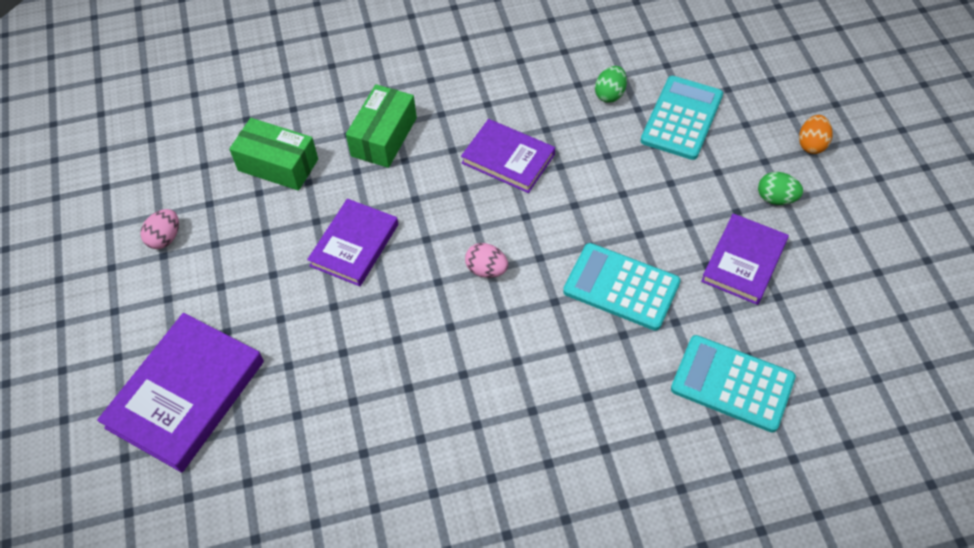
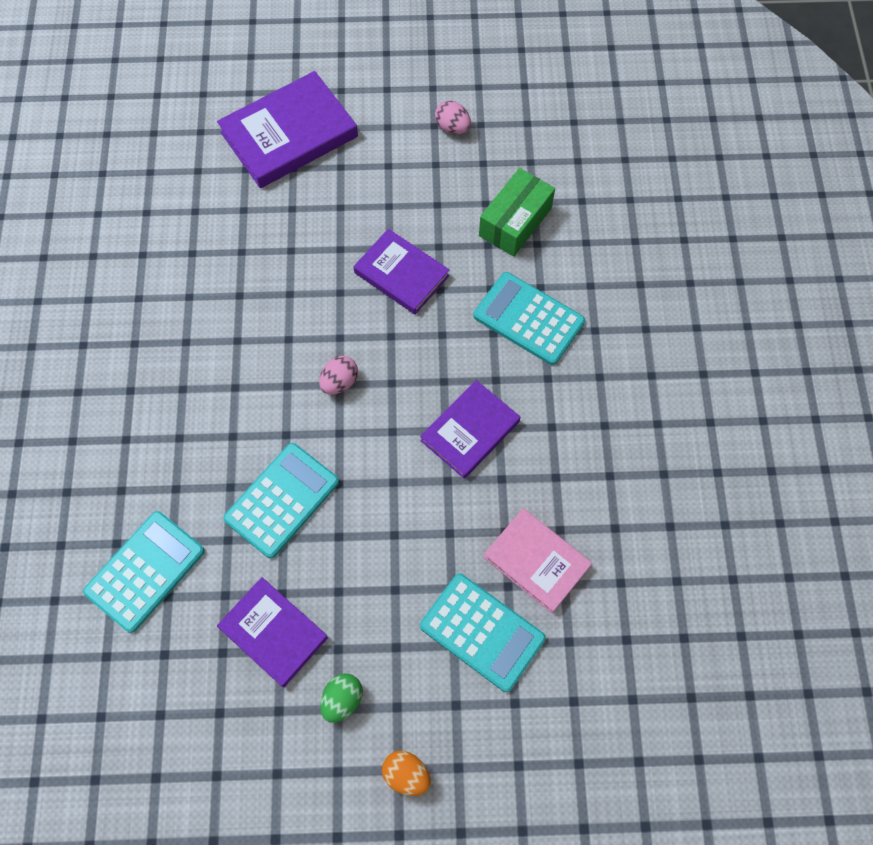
camera: 100 degrees right, 10 degrees up
(186, 394) = (289, 135): purple book -> purple book turned 75 degrees counterclockwise
(384, 137) = (528, 319): green box -> turquoise calculator
(610, 94) = (536, 561): green egg -> pink book

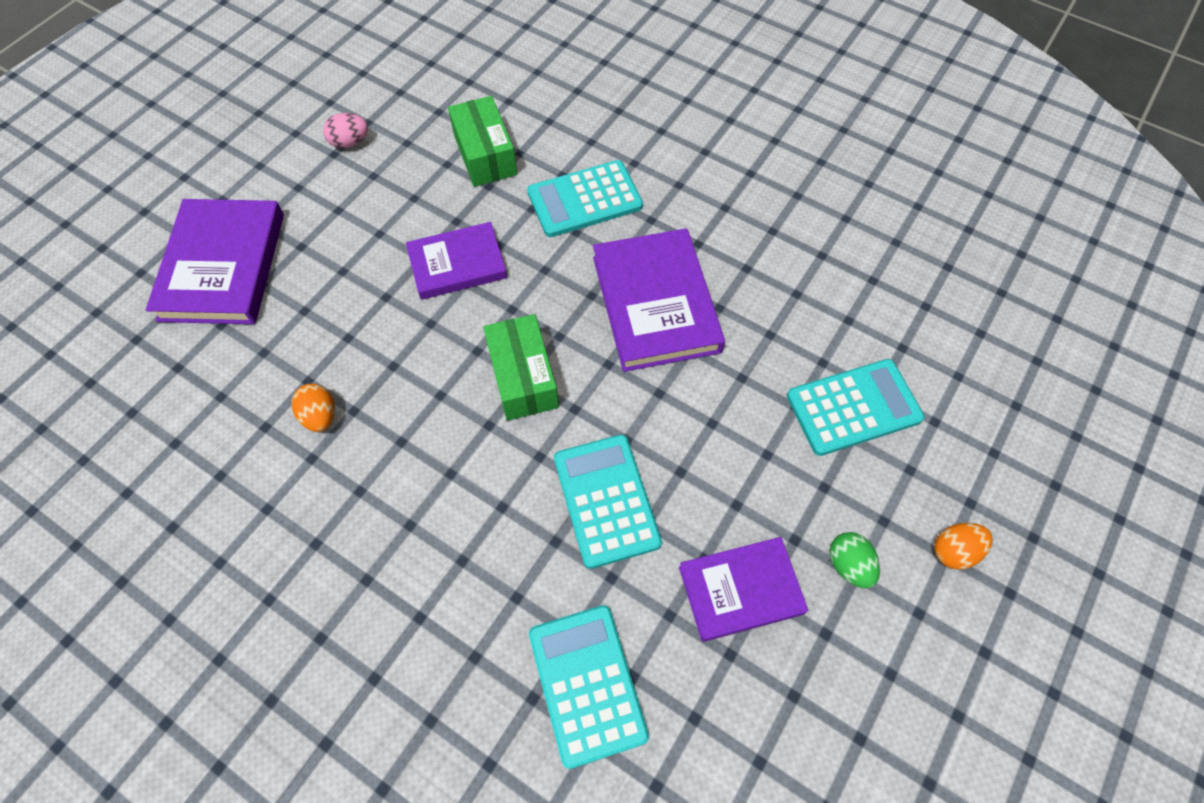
camera: 55 degrees left, 5 degrees down
(221, 279) = (320, 416): none -> orange egg
(339, 382) = (523, 377): pink egg -> green box
(470, 431) = (656, 304): purple book -> purple book, size x1.54
(536, 561) = (814, 327): pink book -> none

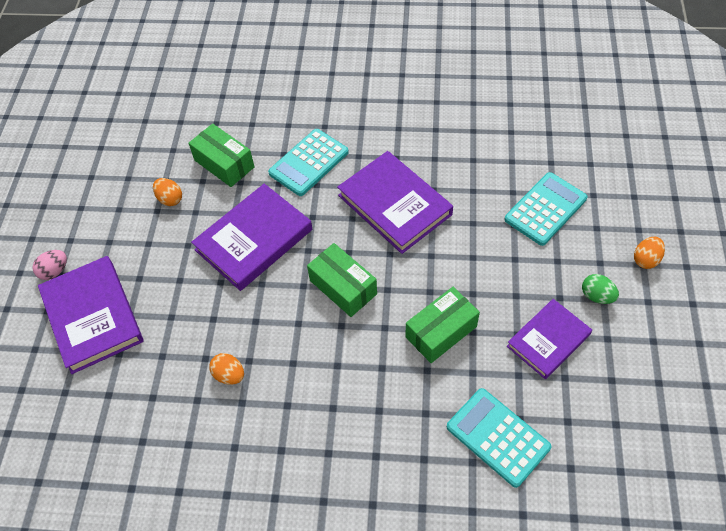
camera: 25 degrees left, 5 degrees down
(350, 142) = (125, 197): pink egg -> pink egg (55, 271)
(396, 168) = (170, 199): none -> orange egg
(457, 264) = (254, 240): purple book -> purple book, size x1.54
(606, 500) = (441, 331): turquoise calculator -> green box

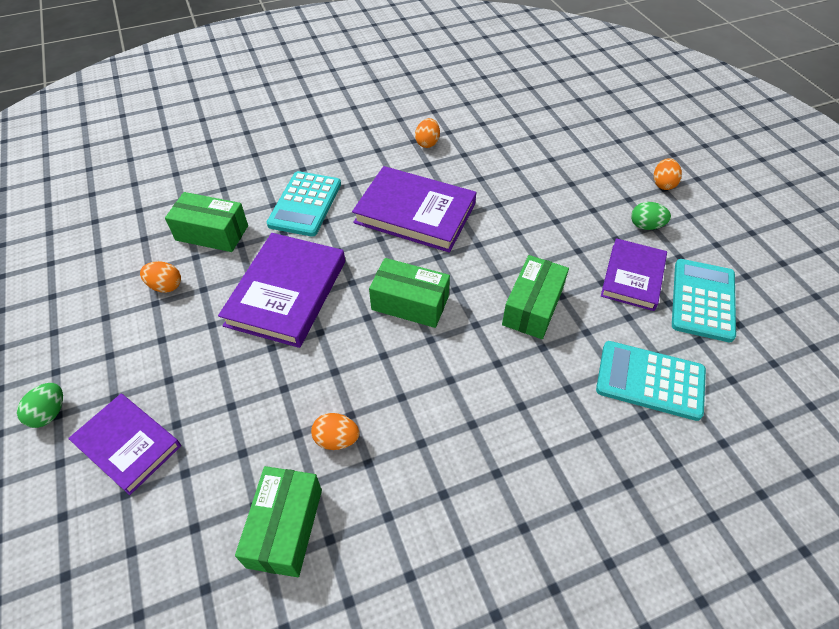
camera: 30 degrees left, 5 degrees down
(55, 271) = (50, 413): pink egg -> green egg
(93, 316) = (128, 444): purple book -> purple book, size x0.65
(164, 422) = (285, 527): none -> green box
(446, 136) = (427, 143): none -> orange egg
(545, 209) = (554, 173): turquoise calculator -> turquoise calculator (703, 300)

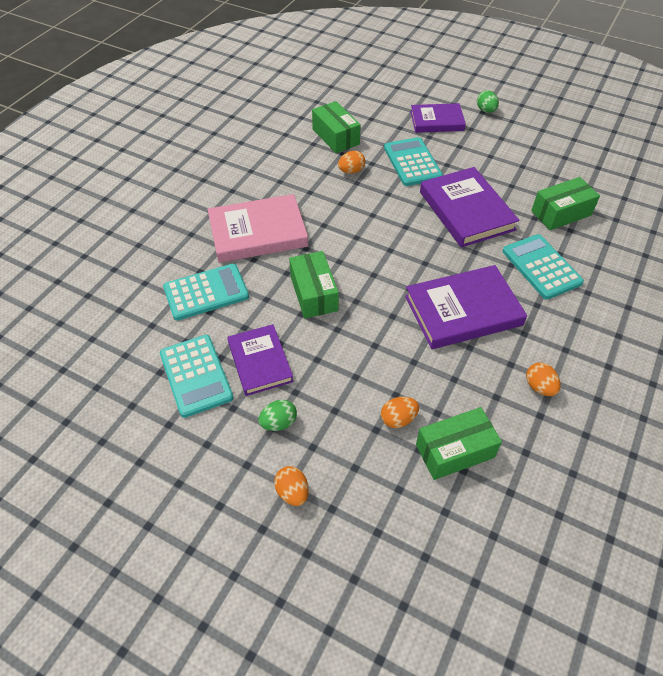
camera: 140 degrees right, 0 degrees up
(165, 286) = (532, 175): orange egg -> orange egg (398, 419)
(252, 396) = (412, 162): none -> turquoise calculator
(410, 303) = (391, 249): green box -> green box (455, 451)
(537, 423) = (258, 233): none -> pink book

